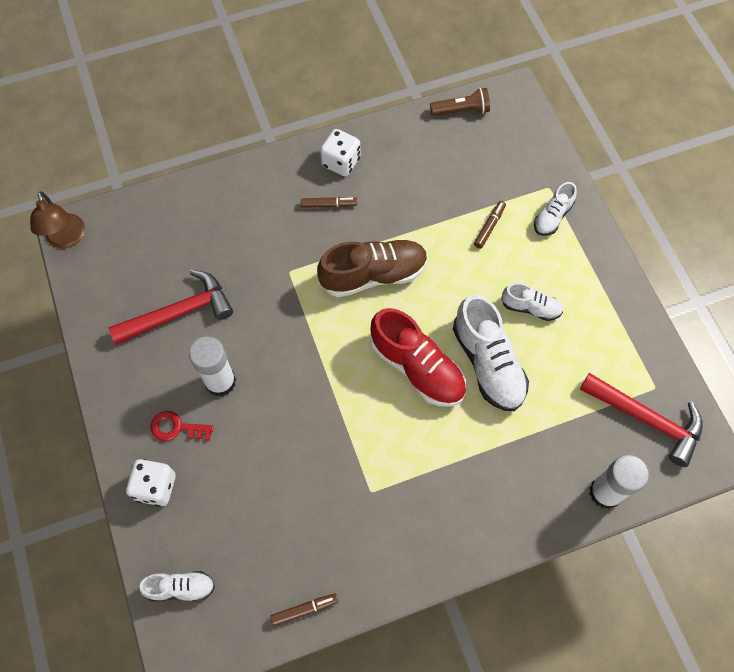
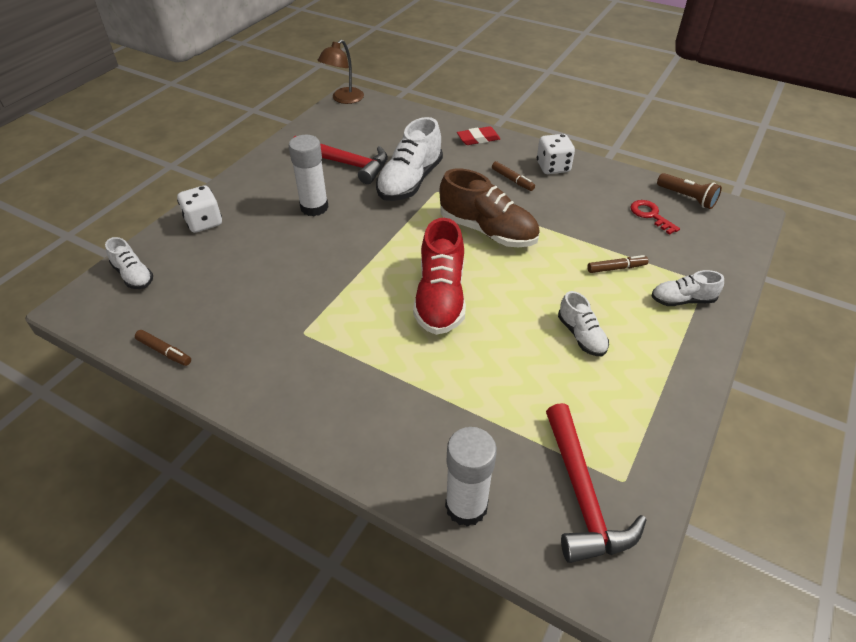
camera: 50 degrees right, 20 degrees down
(176, 427) = (258, 207): red key -> red key (650, 215)
(248, 181) = (478, 139): none -> red eraser
(488, 363) = (496, 338): white shoe -> white shoe (410, 181)

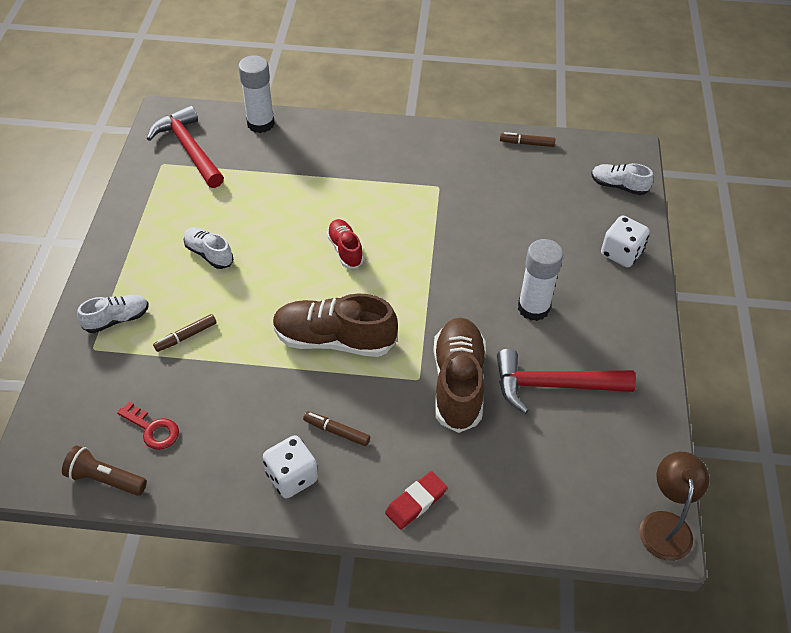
camera: 155 degrees right, 5 degrees up
(410, 181) = (458, 383): white shoe -> brown shoe
(440, 298) = (345, 250): red shoe -> red shoe, size x0.55

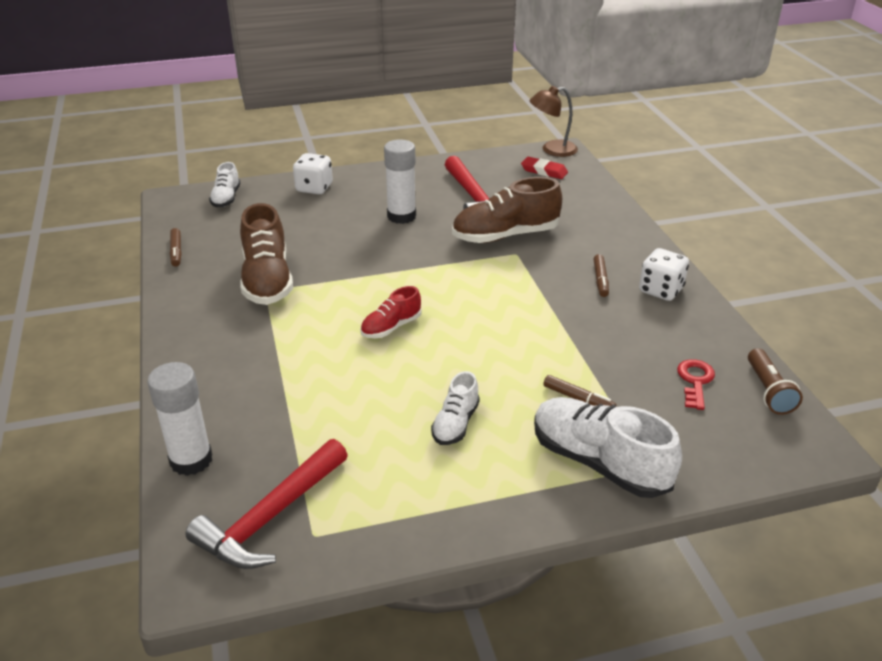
camera: 110 degrees left, 15 degrees down
(117, 319) = (599, 462): white shoe -> white shoe, size x1.82
(334, 340) = (509, 305): brown shoe -> brown shoe (267, 280)
(416, 502) = (624, 233): red eraser -> red eraser (544, 171)

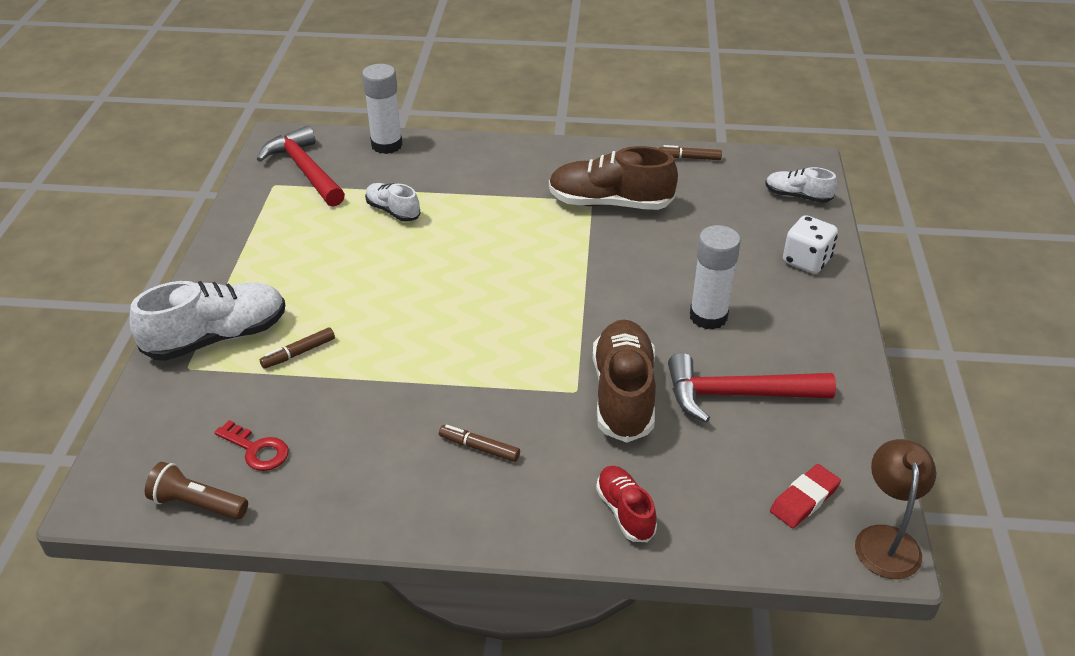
camera: 110 degrees right, 5 degrees up
(391, 327) = (485, 263): red shoe -> red shoe (625, 511)
(455, 424) = (327, 270): white shoe -> white shoe (393, 211)
(660, 290) = (426, 497): white dice -> none

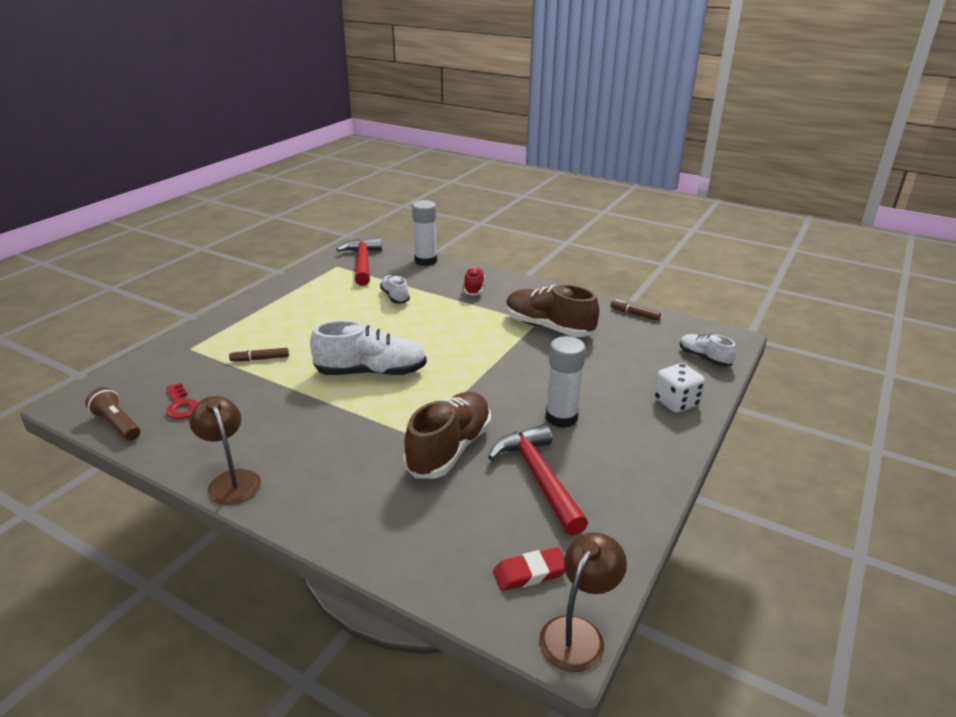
camera: 25 degrees right, 10 degrees down
(217, 337) = (222, 337): white shoe -> white shoe (371, 372)
(414, 520) = (231, 480): none -> brown lamp
(479, 448) = (316, 450): brown marker -> none
(625, 511) = (379, 528): red shoe -> red shoe (474, 288)
(737, 395) = (538, 477): red hammer -> red hammer turned 45 degrees clockwise

